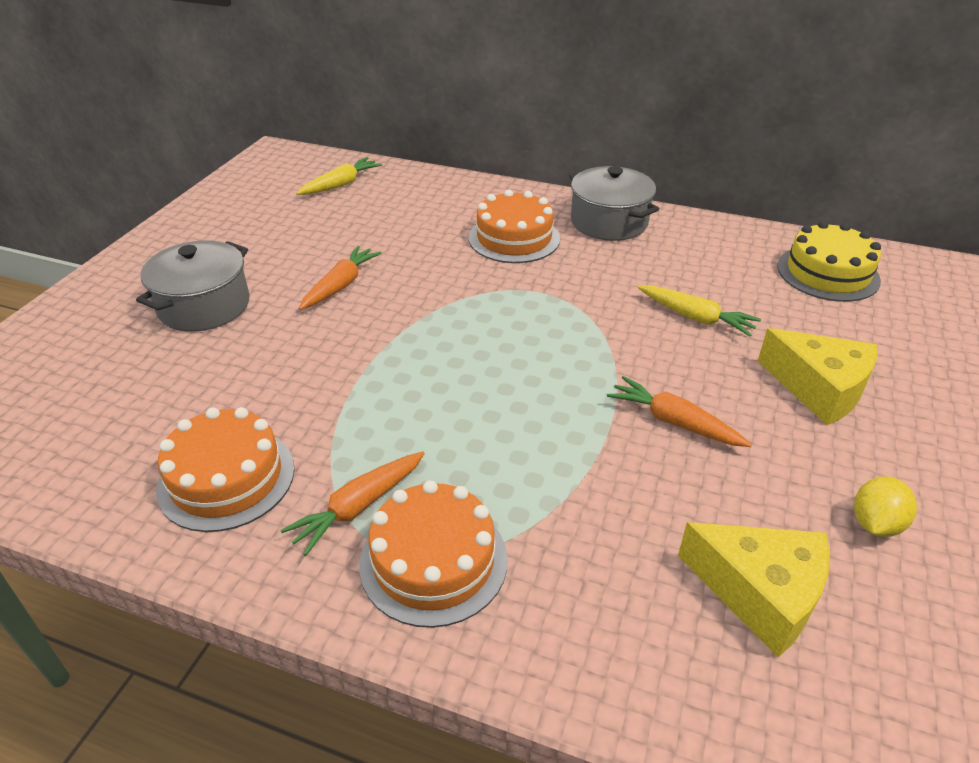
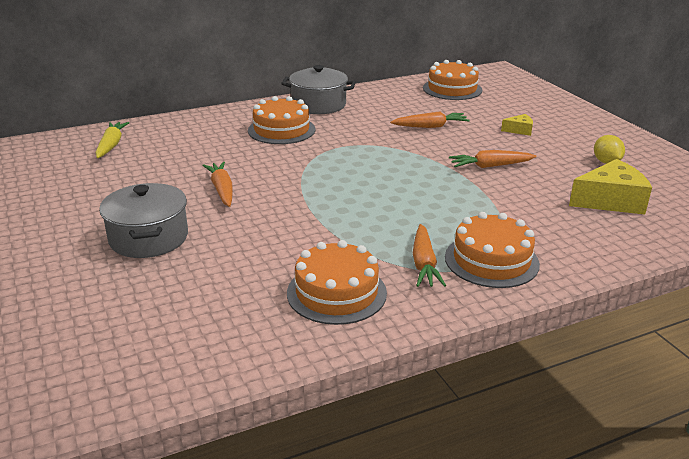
camera: 45 degrees left, 10 degrees down
(696, 317) = (430, 126): yellow carrot -> orange carrot
(819, 389) = (519, 130): yellow cheese -> yellow cheese, size x0.50
(828, 273) = (452, 89): yellow cake -> orange cake

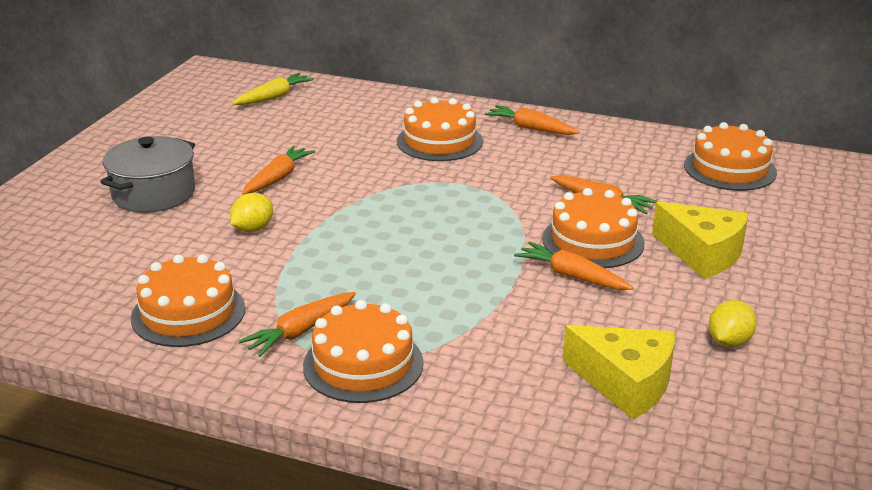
camera: 45 degrees right, 0 degrees up
(270, 225) = (253, 229): none -> yellow lemon
(319, 105) = (530, 128): grey pot -> orange carrot
(464, 146) = (593, 241): none -> orange cake
(519, 130) = (702, 253): yellow cheese -> yellow cheese, size x2.00

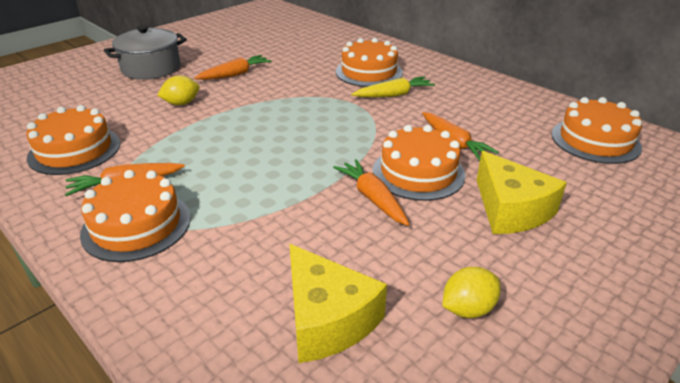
camera: 25 degrees right, 5 degrees up
(273, 97) = (288, 26): yellow carrot -> yellow carrot (393, 95)
(530, 128) = (446, 76): orange carrot -> none

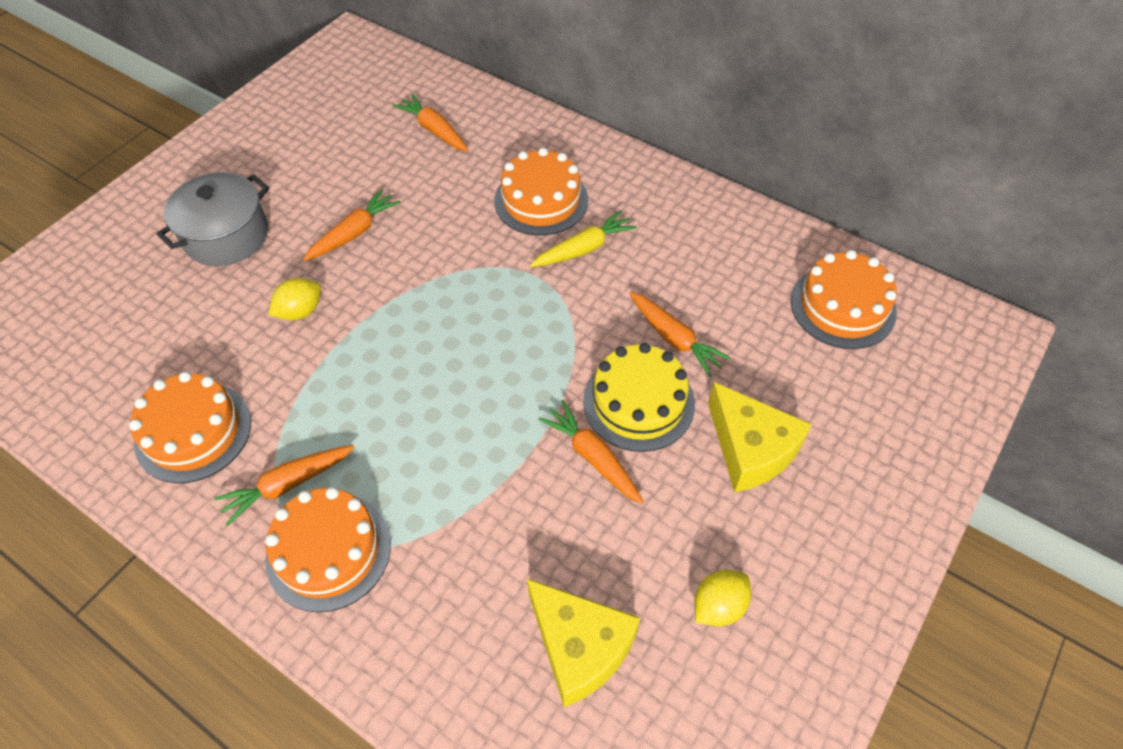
camera: 10 degrees left, 20 degrees up
(306, 40) = (434, 130): none -> orange carrot
(418, 172) = (638, 402): orange cake -> yellow cake

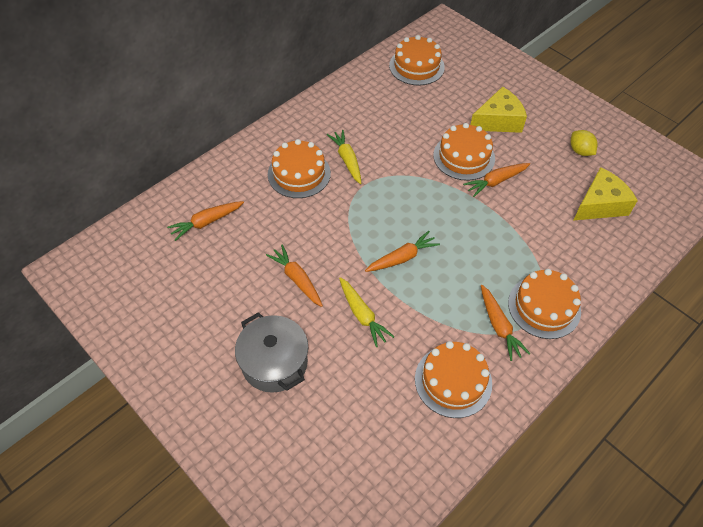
camera: 80 degrees left, 0 degrees up
(300, 311) = (362, 315): yellow lemon -> yellow carrot
(638, 402) = (464, 157): yellow cake -> orange cake
(674, 338) = (424, 134): orange carrot -> orange carrot (402, 258)

